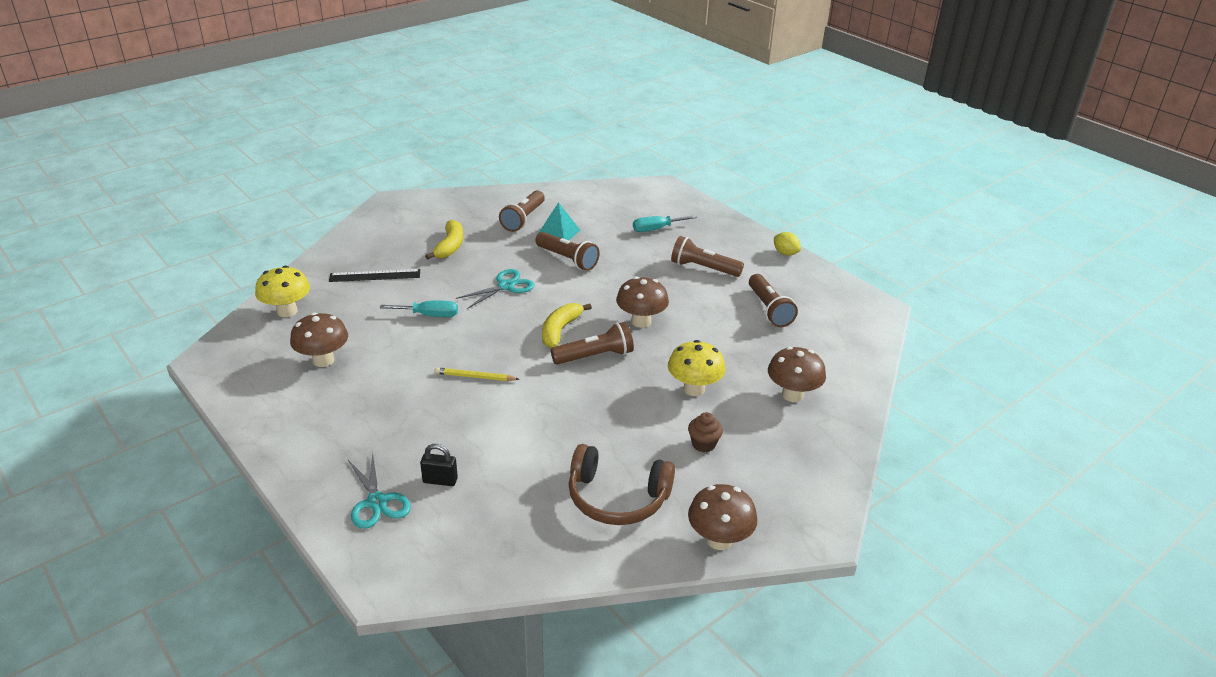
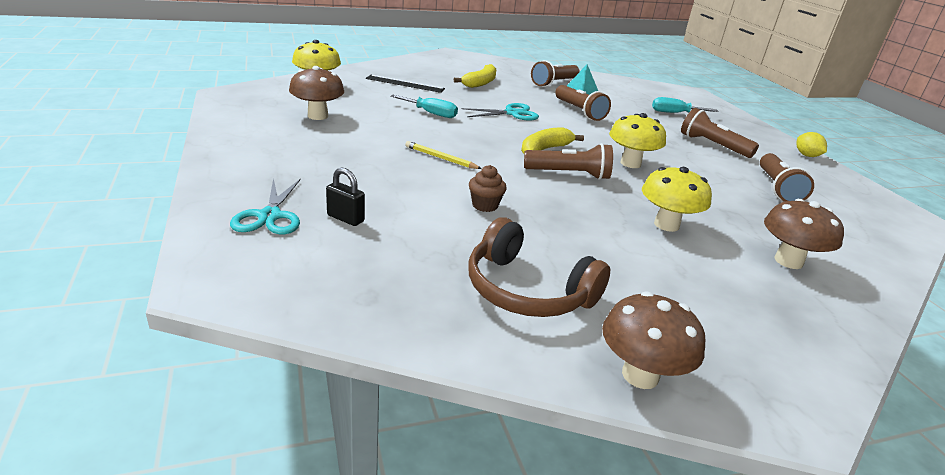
camera: 20 degrees right, 5 degrees down
(641, 321) = (630, 163): brown mushroom -> yellow mushroom
(703, 444) = (658, 273): brown cupcake -> brown cupcake (485, 205)

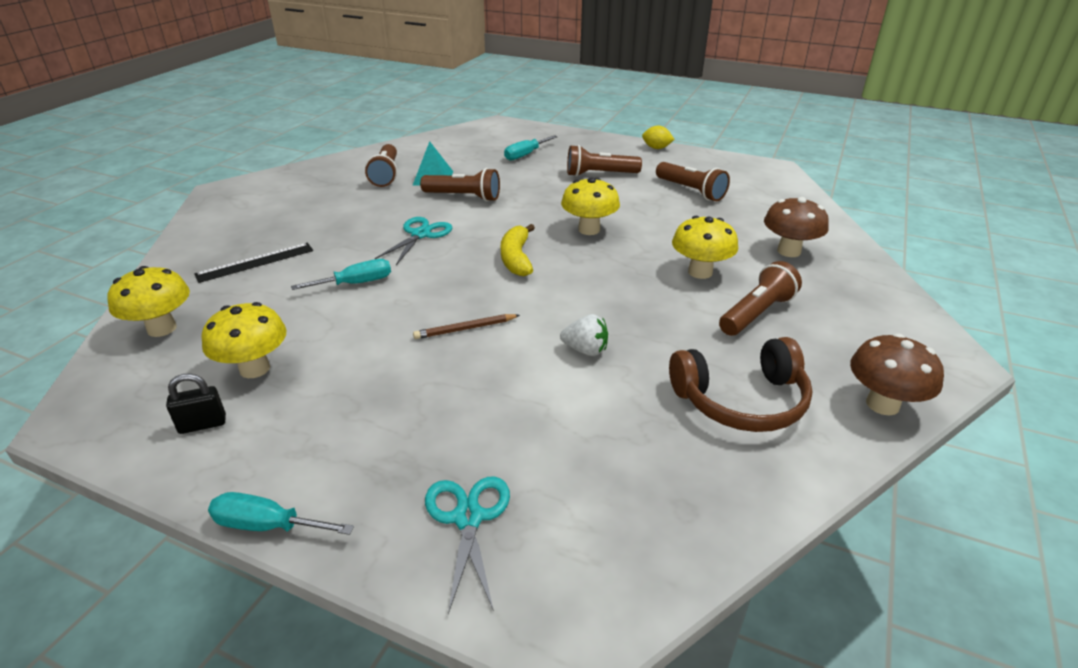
camera: 45 degrees left, 5 degrees up
(205, 162) = (267, 525): none -> turquoise screwdriver
(270, 216) = (468, 518): turquoise scissors -> turquoise scissors turned 135 degrees counterclockwise
(318, 116) = (254, 368): brown mushroom -> yellow mushroom
(345, 218) = (527, 458): black padlock -> black padlock (202, 424)
(440, 158) = (465, 329): yellow pencil -> brown pencil
(480, 83) = (325, 214): yellow banana -> none
(485, 205) = (585, 350): brown cupcake -> white strawberry
(569, 174) = (576, 271): brown flashlight -> brown flashlight (757, 313)

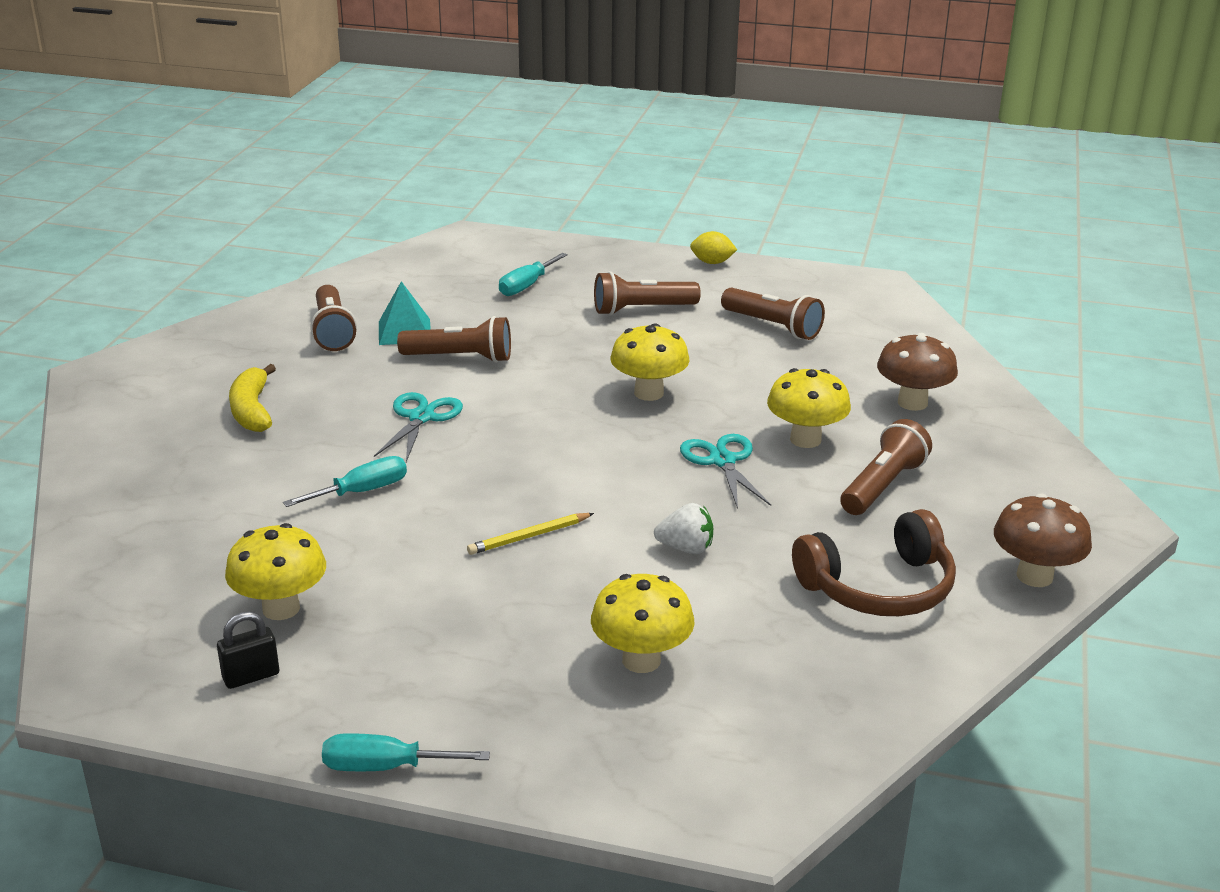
camera: 10 degrees left, 5 degrees down
(162, 328) = (128, 572): yellow mushroom -> yellow mushroom (641, 660)
(255, 262) = (207, 475): black ruler -> none
(465, 329) = (529, 537): brown pencil -> yellow pencil
(468, 518) = (606, 735): turquoise scissors -> turquoise scissors (722, 461)
(516, 258) = (564, 441): yellow banana -> yellow banana (252, 410)

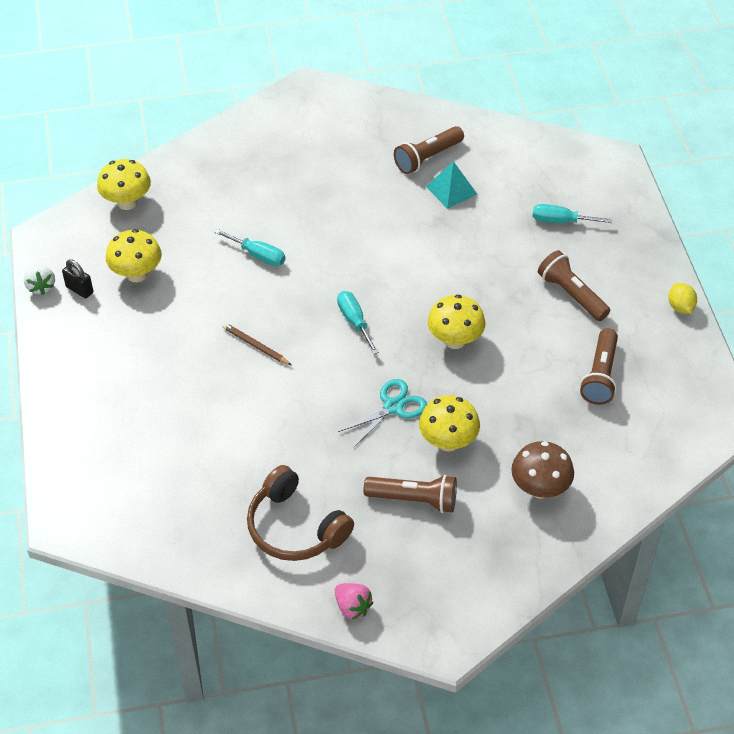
camera: 65 degrees right, 20 degrees up
(252, 410) = (312, 169): yellow banana -> none
(385, 767) = (39, 369): turquoise screwdriver -> turquoise screwdriver (354, 321)
(421, 418) = (352, 245): turquoise scissors -> none
(460, 358) = (436, 231): brown flashlight -> none
(529, 537) = (255, 346): yellow pencil -> brown pencil
(641, 660) = (168, 438): yellow mushroom -> yellow mushroom (127, 202)
(686, 548) = (284, 421): white strawberry -> white strawberry (41, 286)
(1034, 576) = (352, 607): brown mushroom -> pink strawberry

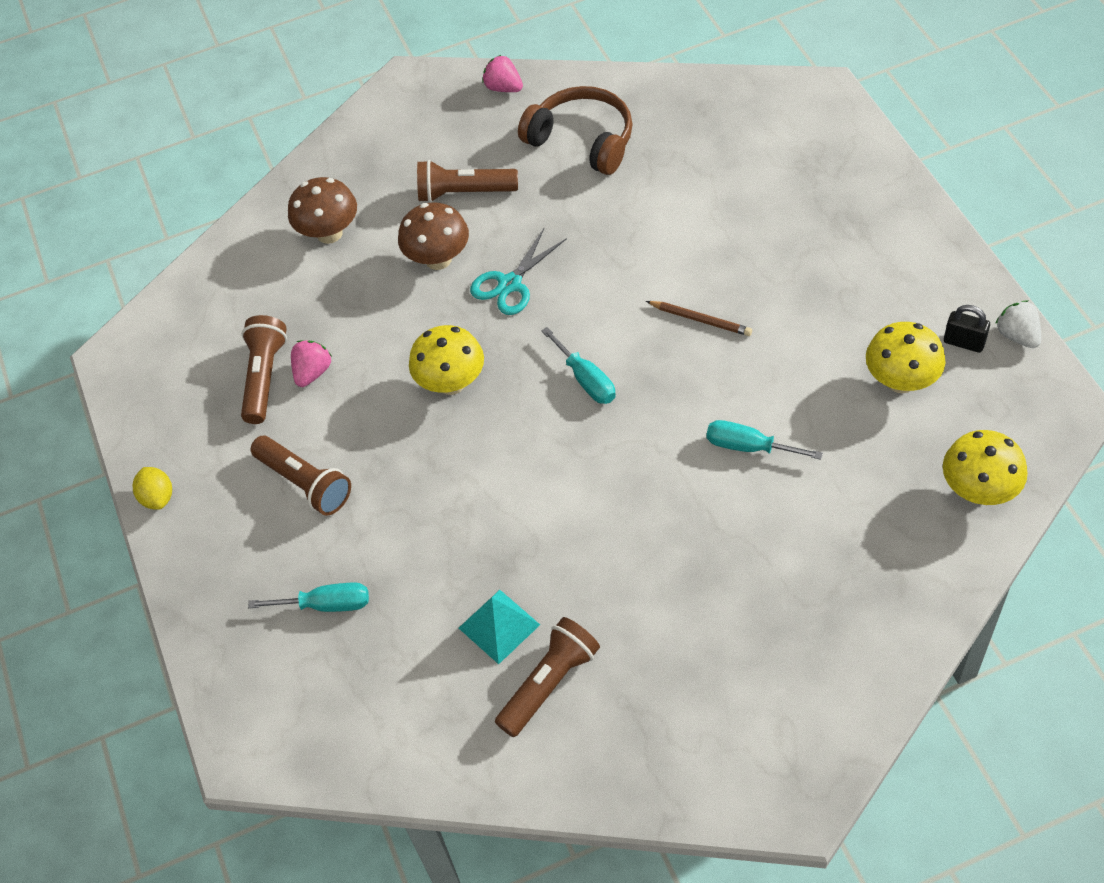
camera: 175 degrees right, 5 degrees up
(448, 442) = (438, 259): yellow mushroom -> brown mushroom
(561, 371) = (313, 372): none -> pink strawberry

